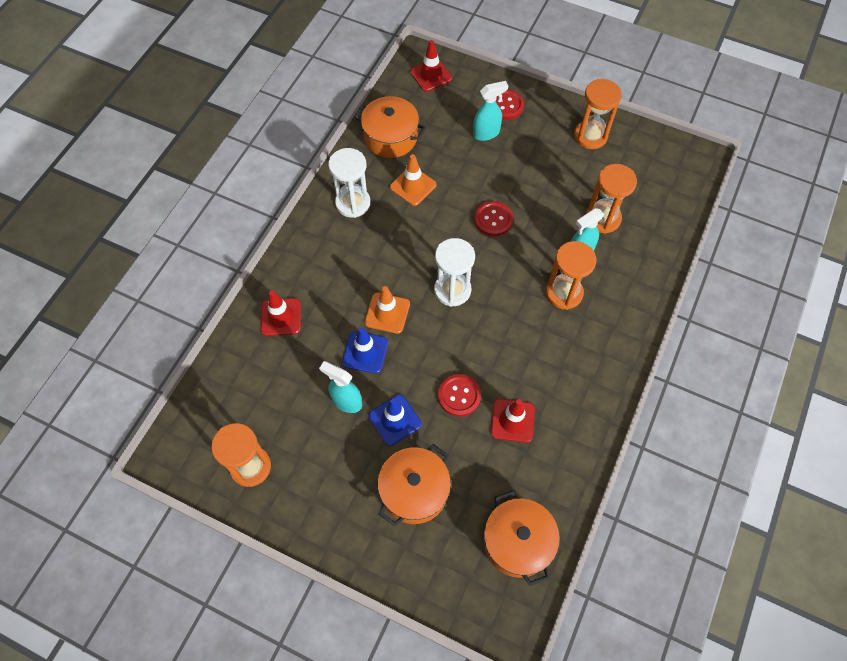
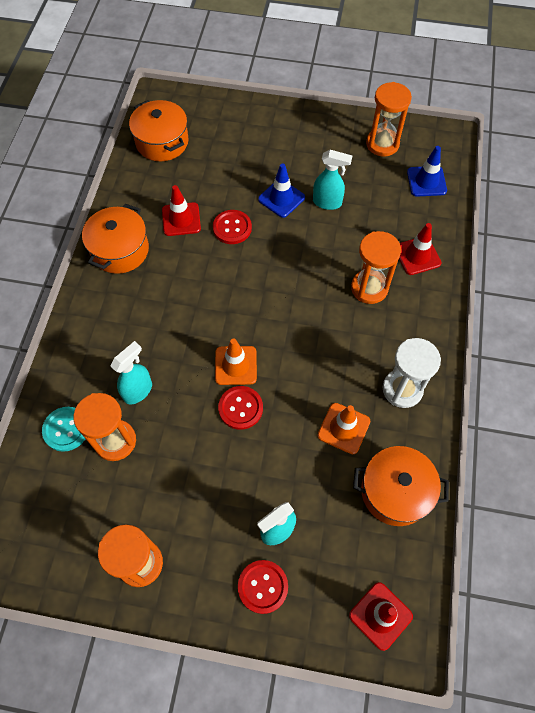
camera: 165 degrees right, 0 degrees up
(365, 352) = (327, 243): blue traffic cone -> blue traffic cone (426, 181)
(387, 313) = (320, 282): orange traffic cone -> orange traffic cone (236, 365)
(414, 491) = (249, 155): orange pot -> orange pot (120, 250)
(452, 290) = (264, 318): white hourglass -> none
(564, 293) = (150, 342): orange hourglass -> orange hourglass (369, 288)
(644, 236) = (66, 429): none -> turquoise button

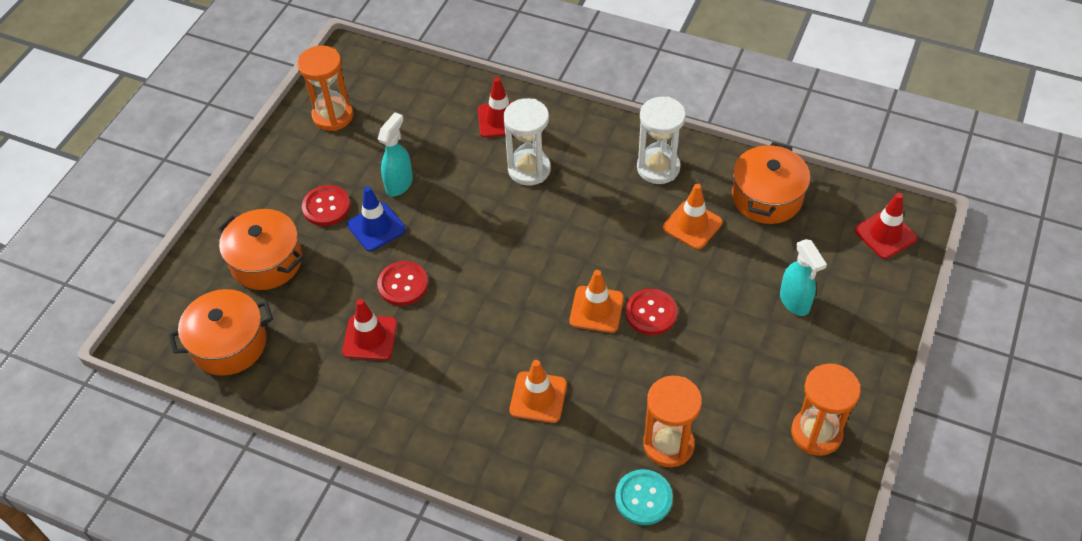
camera: 75 degrees left, 10 degrees down
(120, 250) = (395, 413): orange pot -> orange pot (266, 261)
(138, 391) = (607, 413): turquoise spray bottle -> none
(146, 339) = (538, 397): none -> orange traffic cone
(263, 586) = (851, 324): red button -> red button (326, 207)
(369, 288) = (529, 169): orange hourglass -> white hourglass
(426, 181) = (403, 89): blue traffic cone -> none

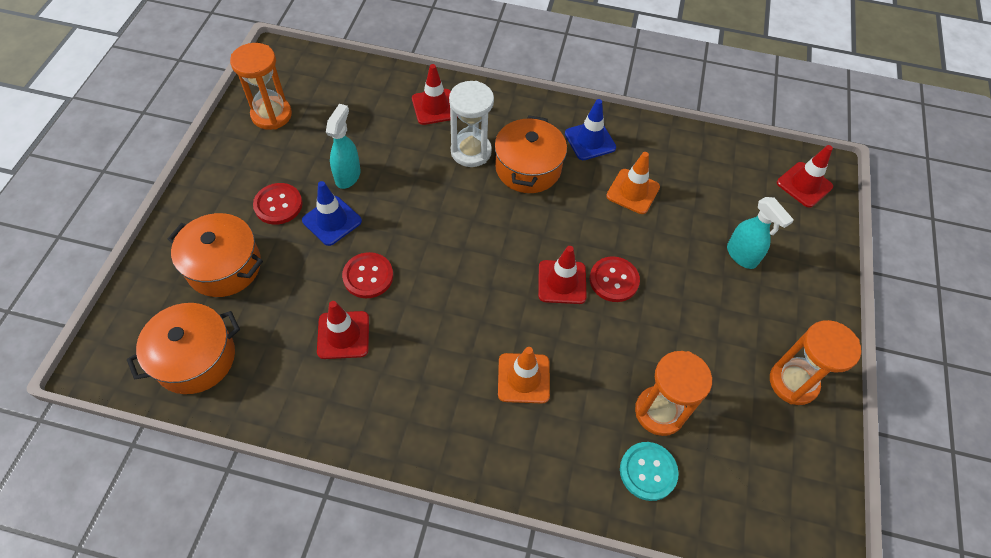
camera: 15 degrees left, 5 degrees up
(596, 309) = (562, 282): orange traffic cone -> red traffic cone
(658, 168) = (590, 141): white hourglass -> blue traffic cone
(766, 197) = (693, 160): orange pot -> orange pot (528, 168)

